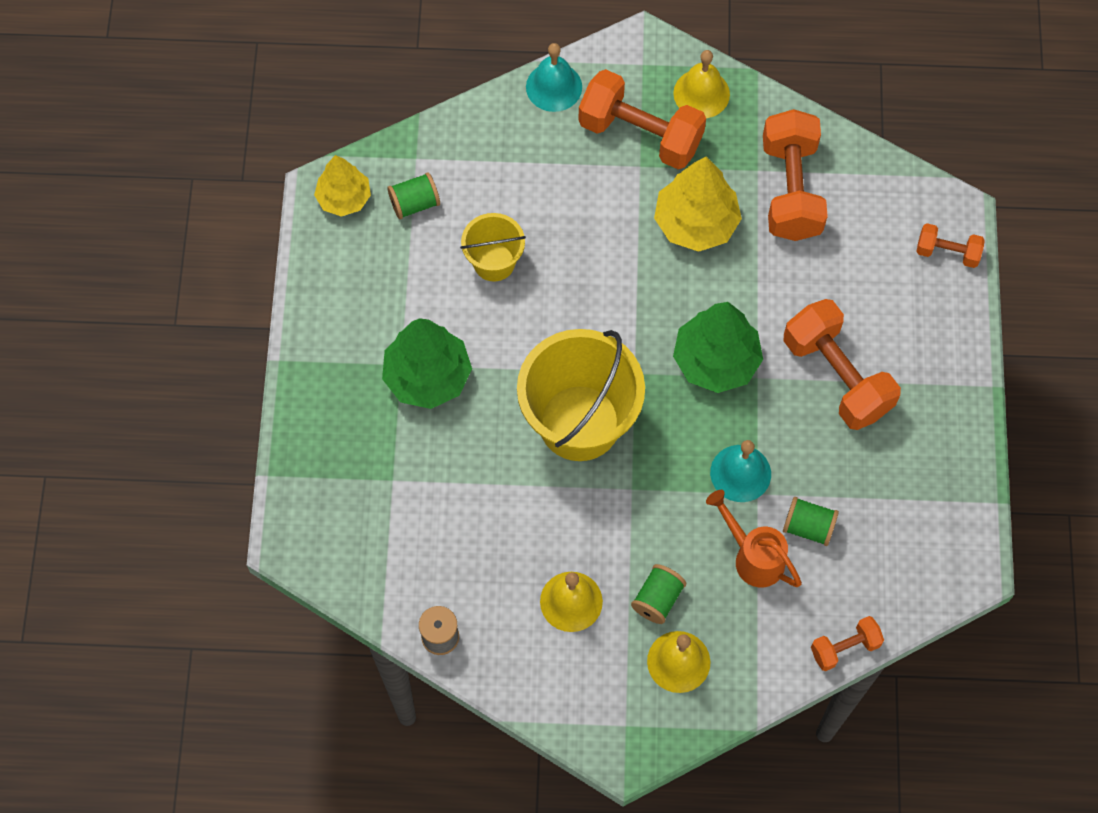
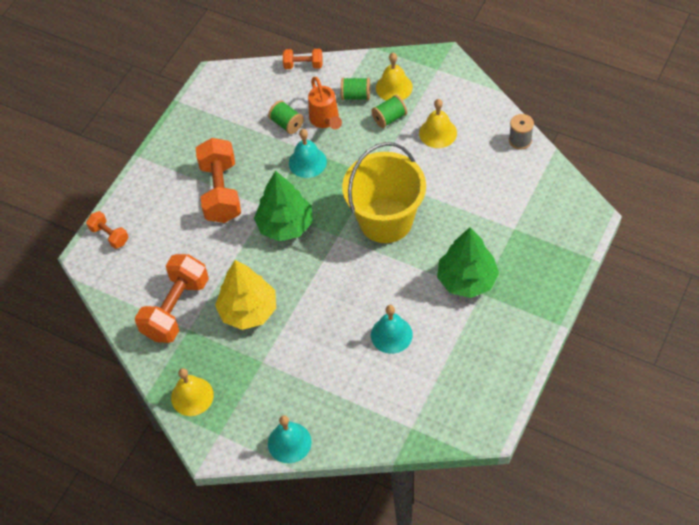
camera: 150 degrees left, 10 degrees down
(344, 198) = (474, 418): yellow tree -> none
(414, 203) = (427, 395): green spool -> green spool (356, 96)
(494, 262) = (391, 334): yellow bucket -> turquoise bell
(640, 134) = (249, 383): orange dumbbell -> none

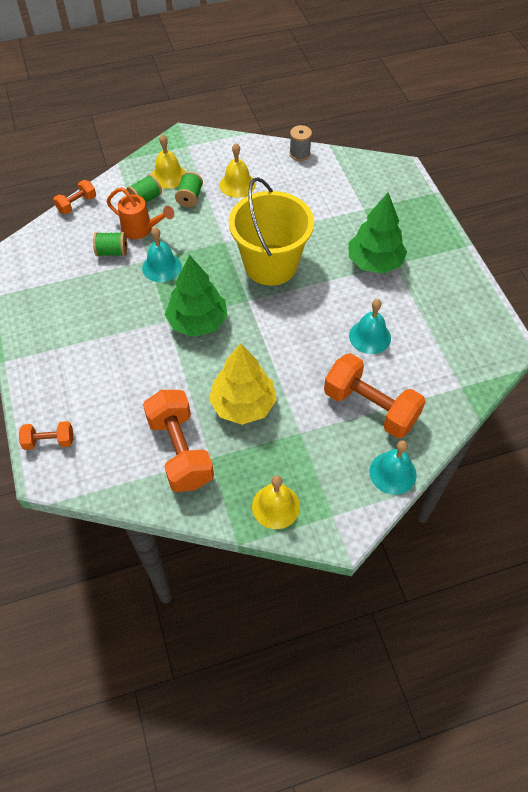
camera: 50 degrees left, 0 degrees up
(221, 192) = (114, 336): orange dumbbell -> orange dumbbell (370, 407)

